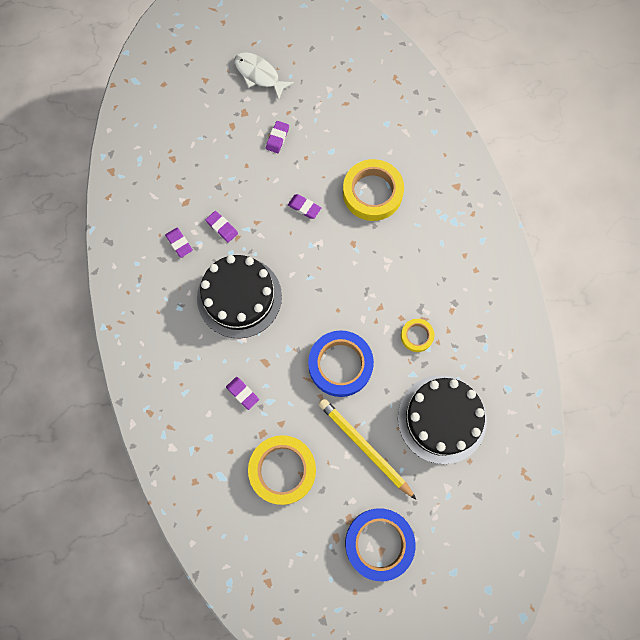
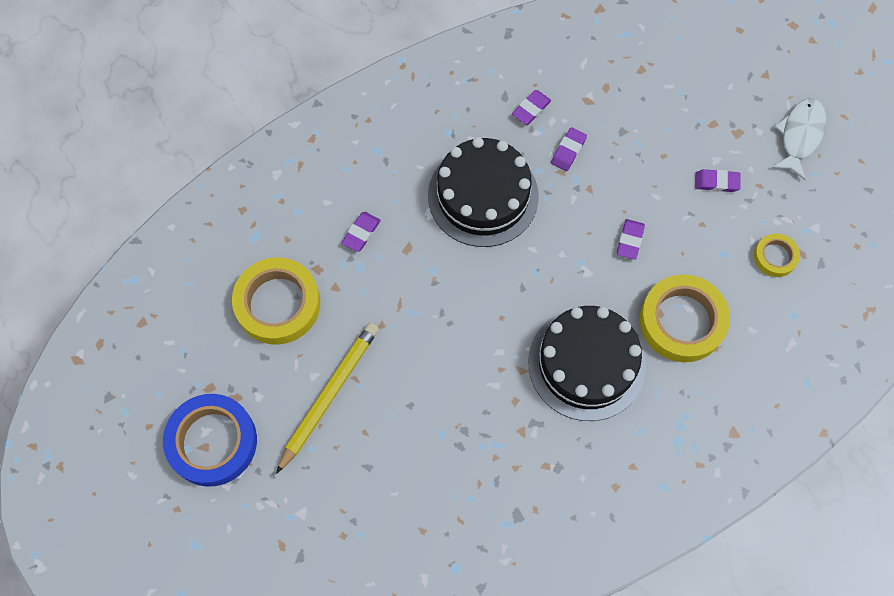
camera: 75 degrees right, 5 degrees down
(340, 365) = (429, 339): blue tape -> none
(417, 336) = (495, 427): yellow tape -> yellow tape (775, 257)
(442, 419) = (391, 486): black cake -> black cake (586, 363)

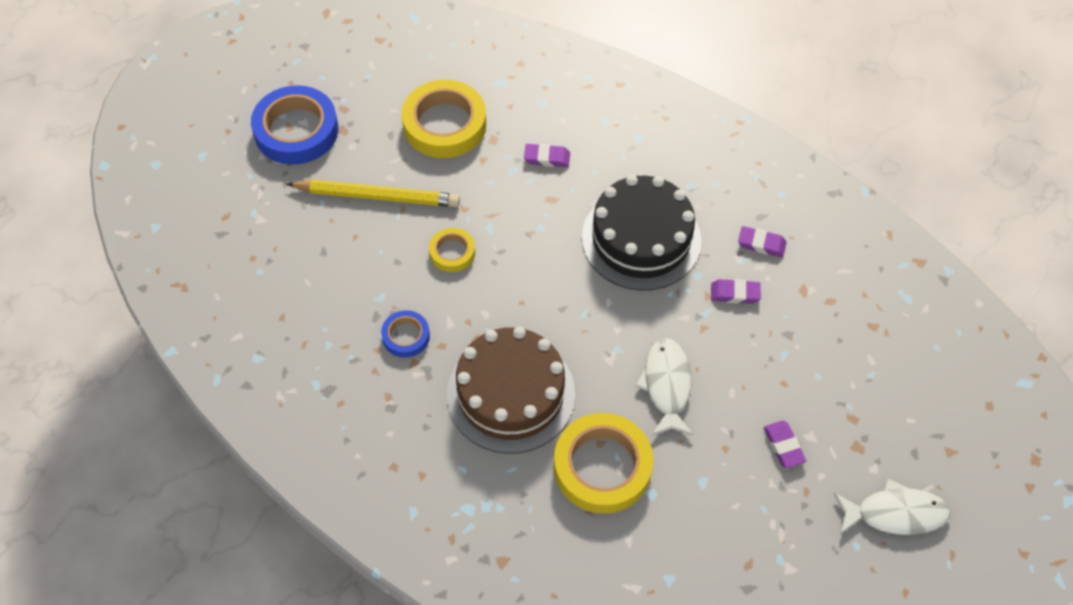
camera: 65 degrees right, 10 degrees down
(492, 427) = (406, 336): none -> blue tape
(586, 363) = (510, 394): black cake -> brown cake
(630, 240) = (666, 385): purple eraser -> white fish
(775, 257) = (728, 536): yellow tape -> yellow tape (452, 252)

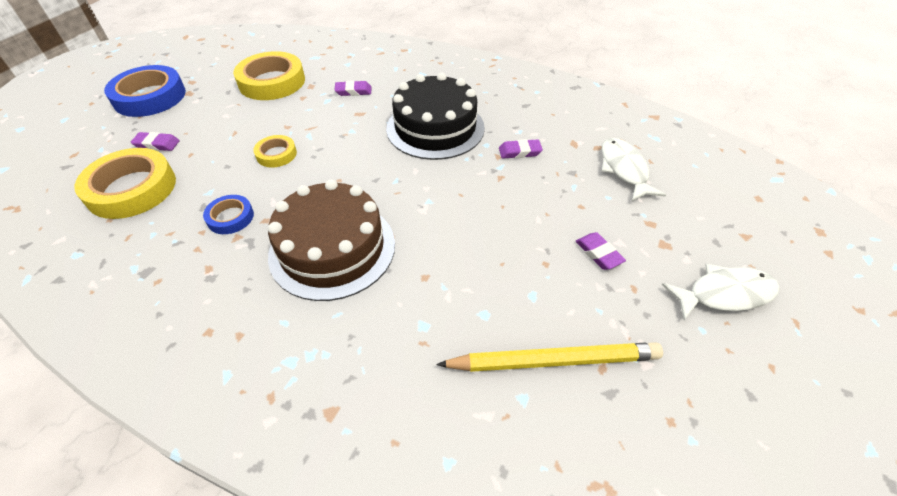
camera: 10 degrees left, 10 degrees down
(377, 196) = (213, 127): yellow pencil -> yellow pencil (554, 360)
(602, 467) = (430, 297): yellow tape -> yellow tape (132, 189)
(666, 385) = (478, 222): white fish -> white fish (624, 169)
(761, 244) = (531, 120): purple eraser -> purple eraser (157, 144)

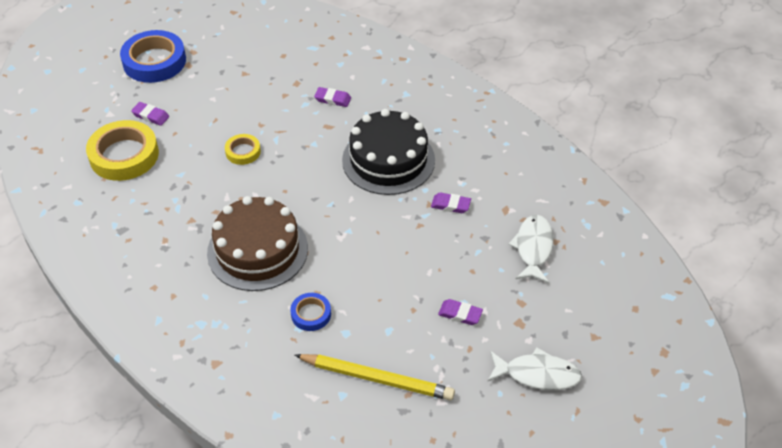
camera: 20 degrees right, 0 degrees up
(230, 217) = (191, 202): blue tape -> blue tape (311, 314)
(272, 82) = (263, 69): yellow tape -> none
(598, 253) = (460, 314): purple eraser -> purple eraser turned 60 degrees counterclockwise

